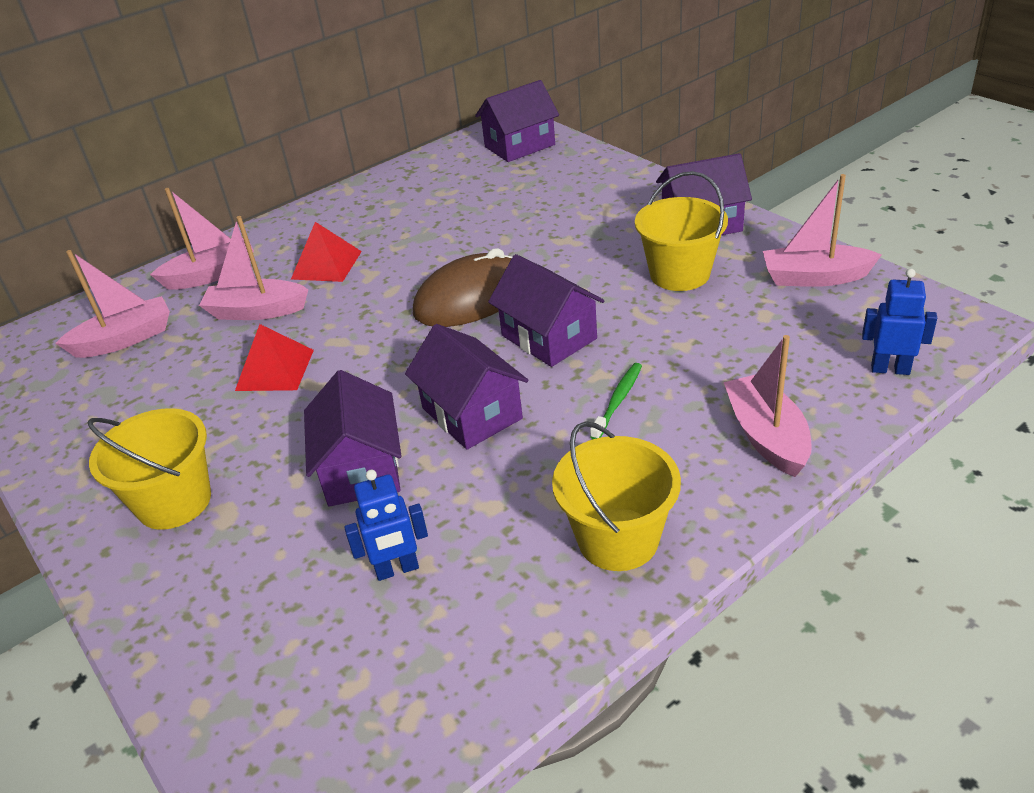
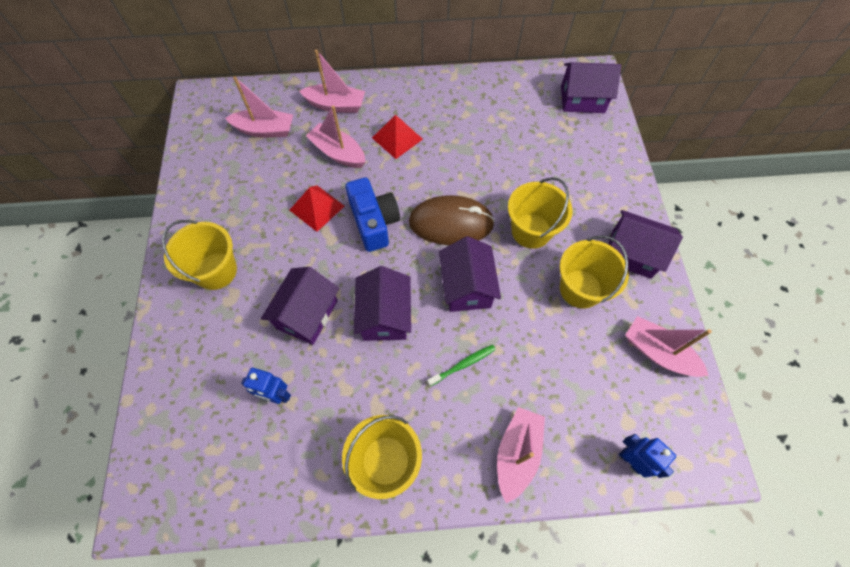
camera: 30 degrees right, 25 degrees up
(370, 344) = (374, 222): none -> blue camera
(574, 259) = (531, 231): none -> yellow bucket

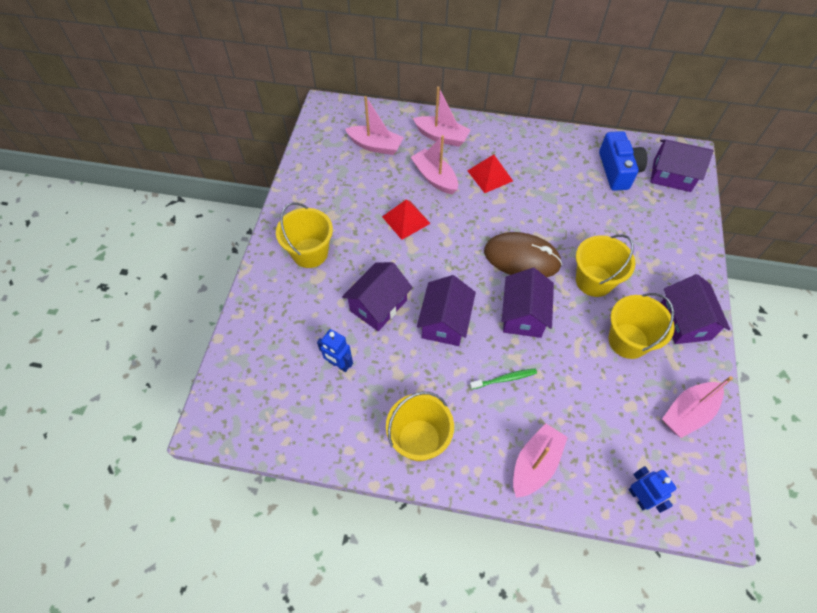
camera: 15 degrees right, 5 degrees down
(374, 222) = (453, 242): blue camera -> blue camera (618, 170)
(631, 254) = (684, 321): purple house -> purple house turned 45 degrees clockwise
(658, 352) = (688, 413): pink boat -> pink boat turned 90 degrees counterclockwise

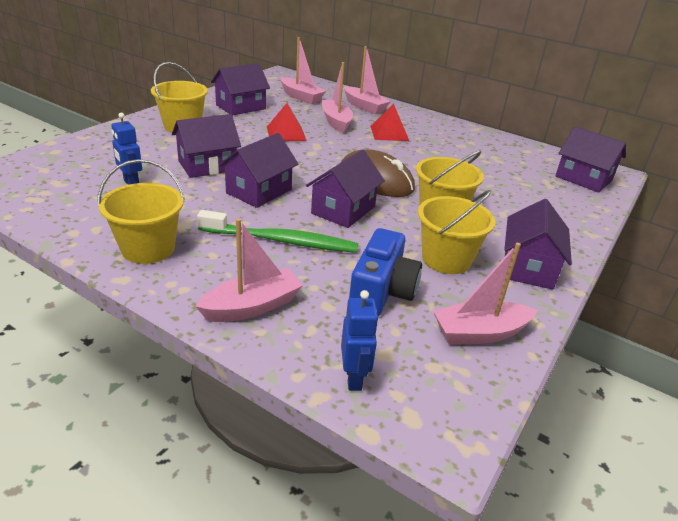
camera: 20 degrees right, 25 degrees down
(335, 192) = (241, 107): none -> purple house
(504, 379) = (281, 240): green toothbrush -> green toothbrush, size x1.95
(618, 170) = (524, 162): blue camera -> blue camera (382, 291)

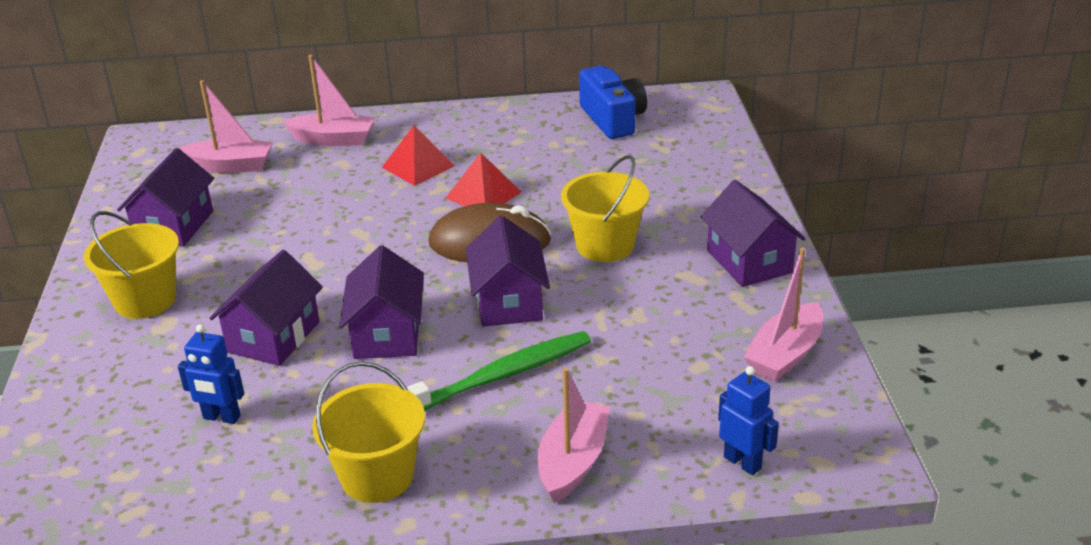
camera: 35 degrees left, 0 degrees up
(286, 133) = (297, 235): red pyramid -> red pyramid (483, 195)
(336, 122) = (332, 183): pink boat -> none
(382, 291) = (662, 368): blue camera -> blue camera (612, 119)
(446, 259) = (674, 297): yellow bucket -> none
(583, 178) = (684, 121): purple house -> none

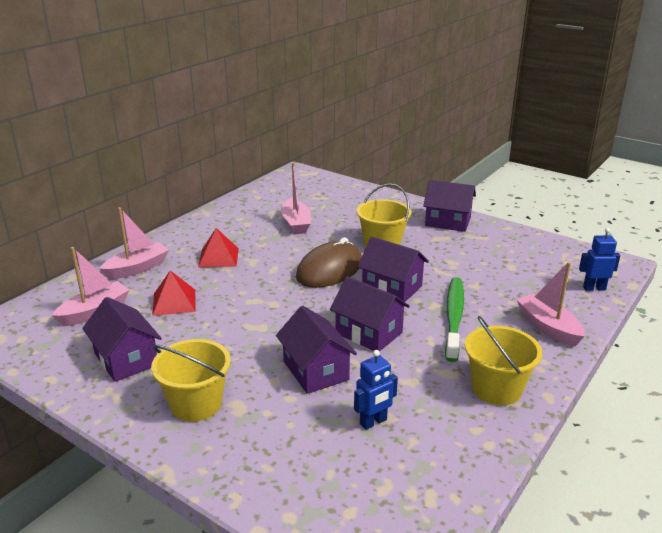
camera: 50 degrees left, 5 degrees down
(483, 195) = (282, 253): red pyramid -> red pyramid (174, 302)
(612, 119) = (275, 196): blue camera -> none
(785, 354) = (528, 246): pink boat -> pink boat (296, 223)

